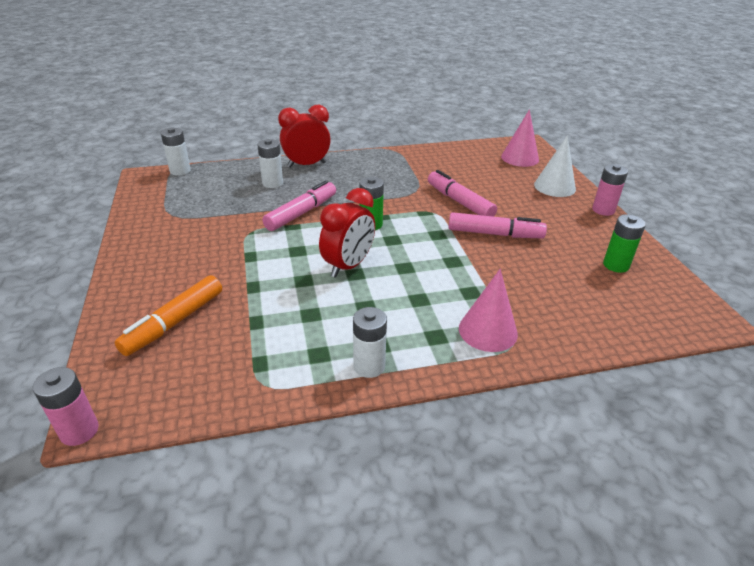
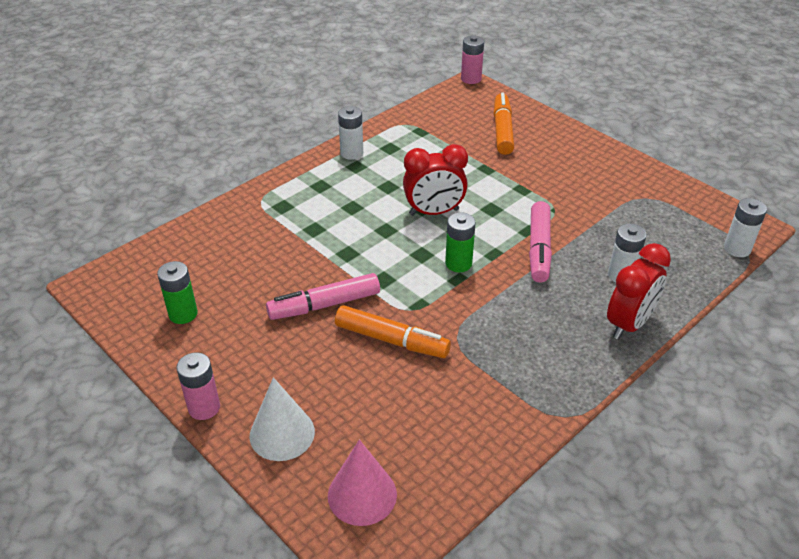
camera: 150 degrees right, 5 degrees up
(348, 266) = (434, 212): red clock -> red clock turned 105 degrees counterclockwise
(459, 202) = (392, 340): pink marker -> orange marker
(488, 331) = (284, 203): pink cone -> none

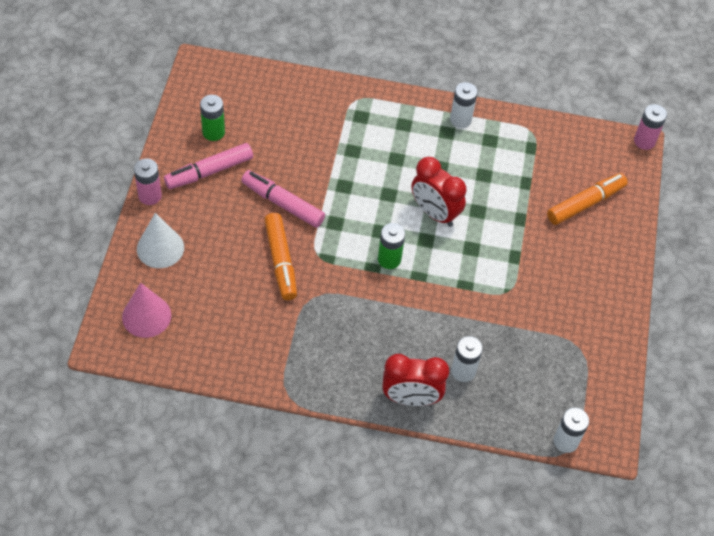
camera: 50 degrees right, 15 degrees up
(539, 249) = (449, 303): pink marker -> pink marker (209, 172)

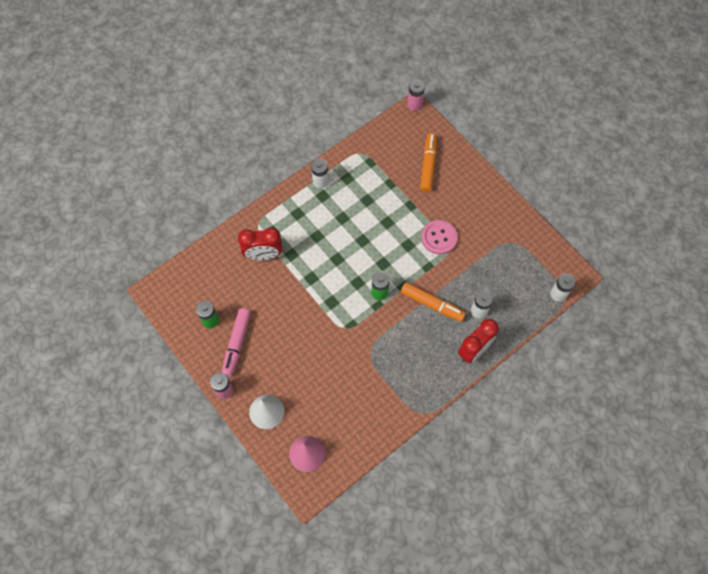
camera: 45 degrees left, 10 degrees up
(281, 261) = (332, 351): orange marker -> orange marker (432, 304)
(282, 203) = (294, 320): pink marker -> none
(434, 213) = (370, 245): red clock -> red clock (263, 255)
(510, 272) = (439, 238): none -> pink button

